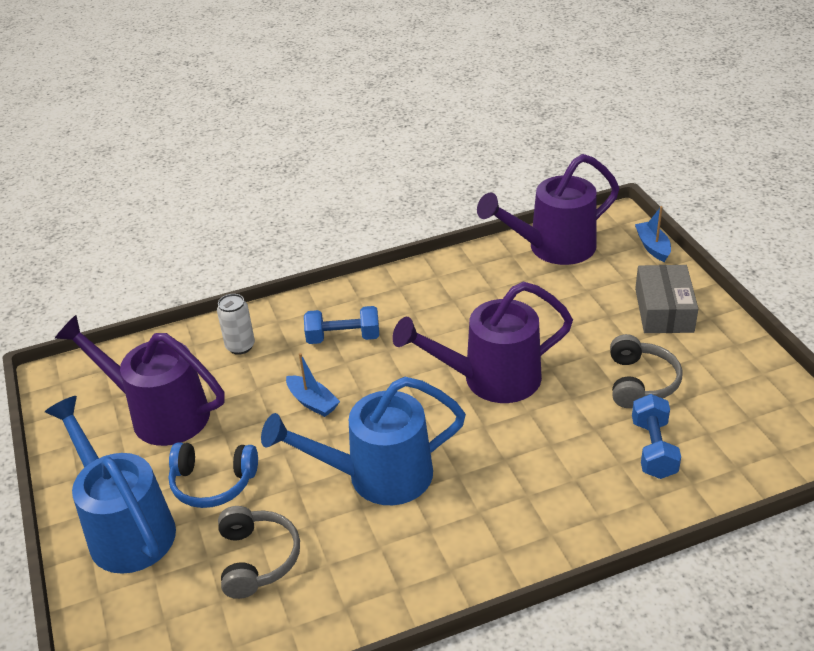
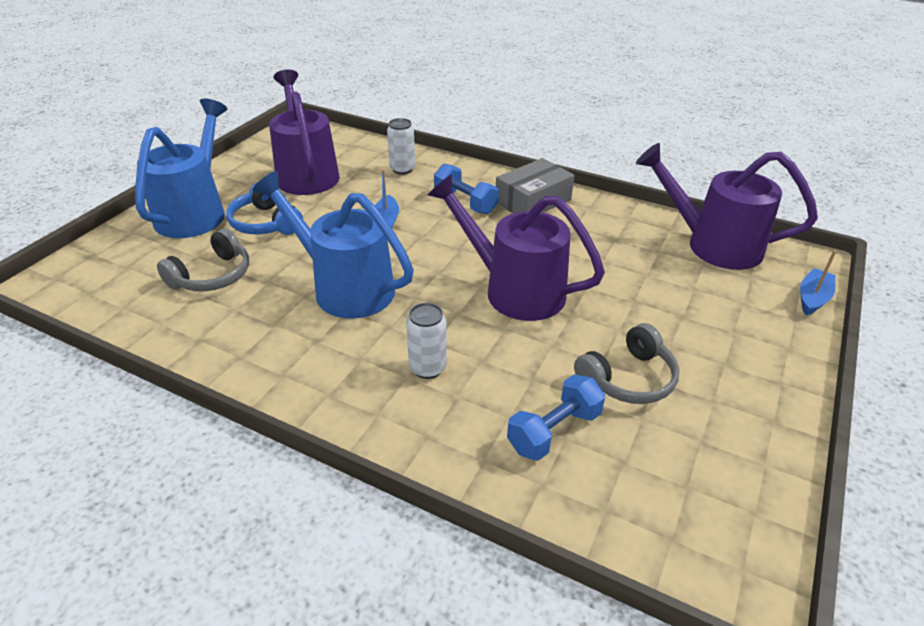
camera: 45 degrees right, 0 degrees up
(529, 478) = (427, 368): none -> white can
(664, 310) = (743, 347): grey box -> grey box (533, 201)

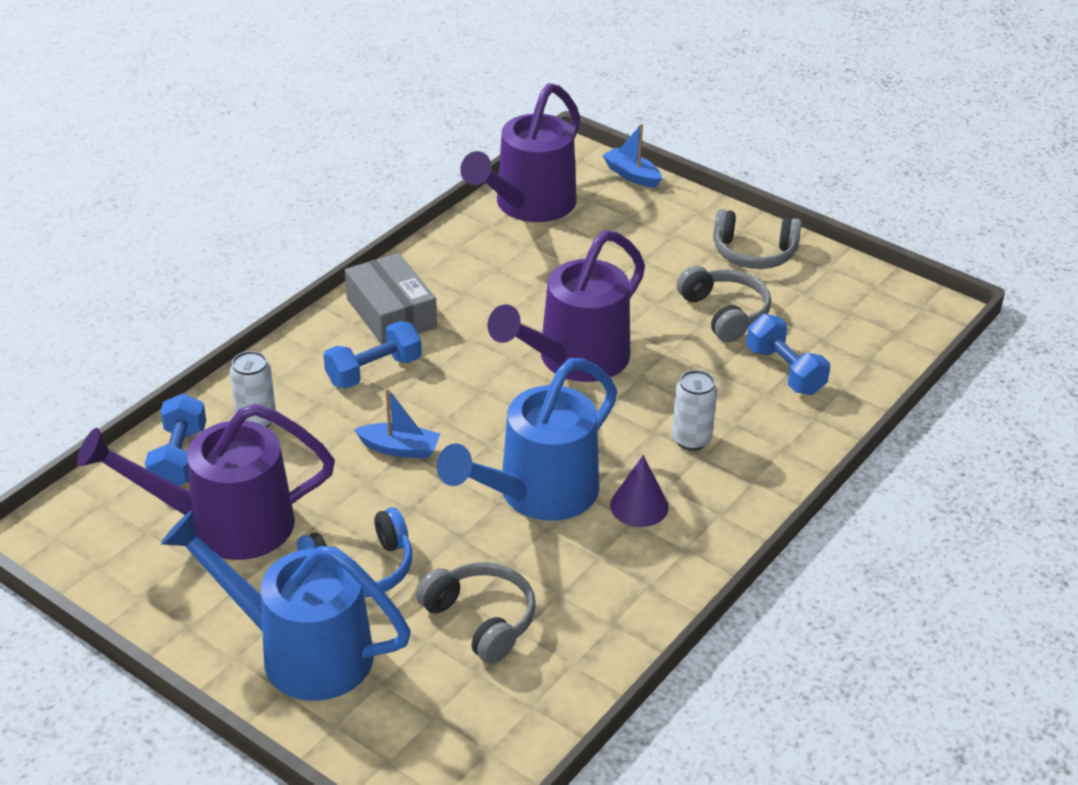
camera: 80 degrees left, 0 degrees up
(336, 342) = (639, 506): none -> purple cone
(363, 151) = (179, 458): none -> blue dumbbell
(747, 395) = (754, 253): none -> grey headphones

